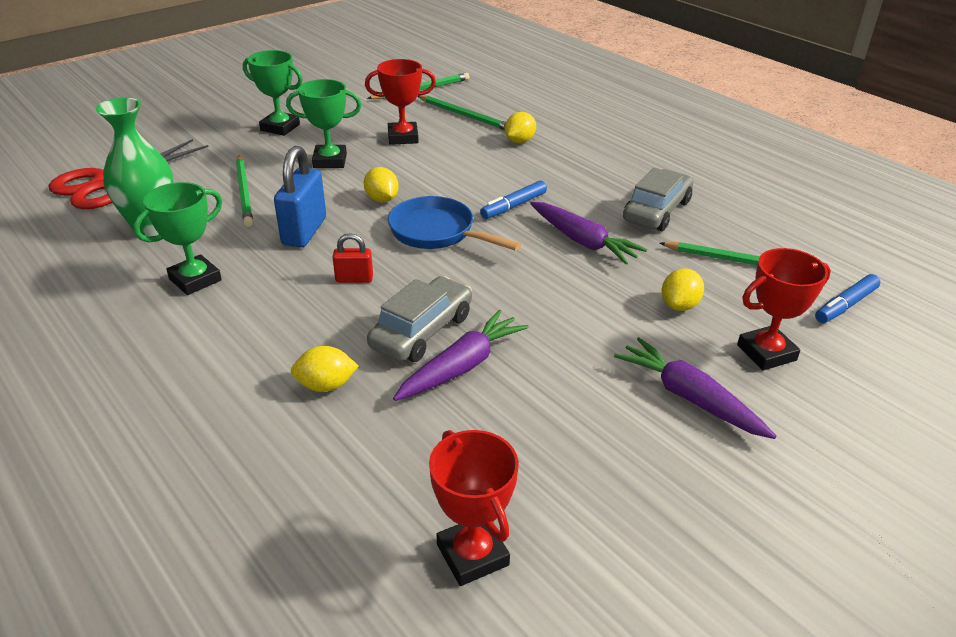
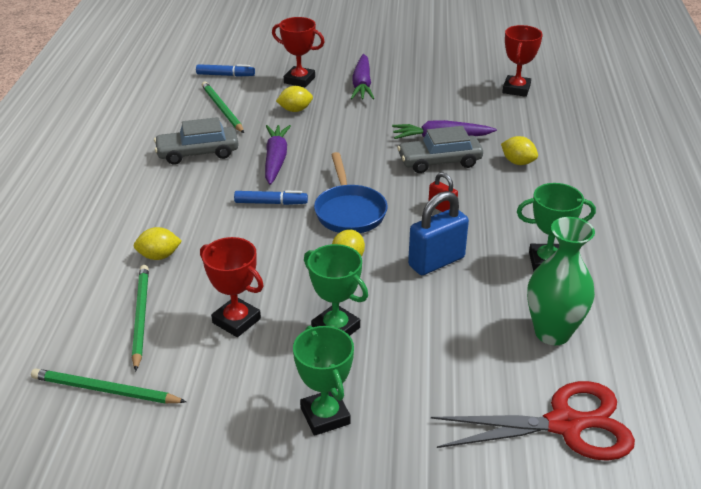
camera: 135 degrees left, 0 degrees up
(244, 192) = (446, 331): green pencil -> none

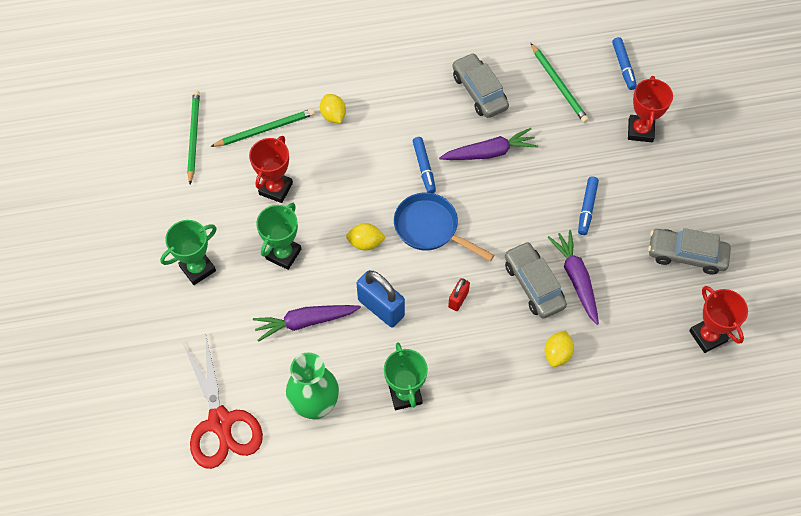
camera: 75 degrees right, 25 degrees up
(222, 109) = (558, 85): green pencil -> green pencil turned 105 degrees clockwise
(295, 110) = (580, 143): yellow lemon -> none
(349, 211) = (430, 228): blue pan -> blue pan turned 60 degrees clockwise
(362, 85) = (655, 187): purple carrot -> purple carrot (305, 322)
(367, 119) = (587, 208): none -> blue marker
(435, 84) = (686, 255): none -> grey car
(516, 89) = (707, 336): red trophy -> red trophy turned 60 degrees clockwise

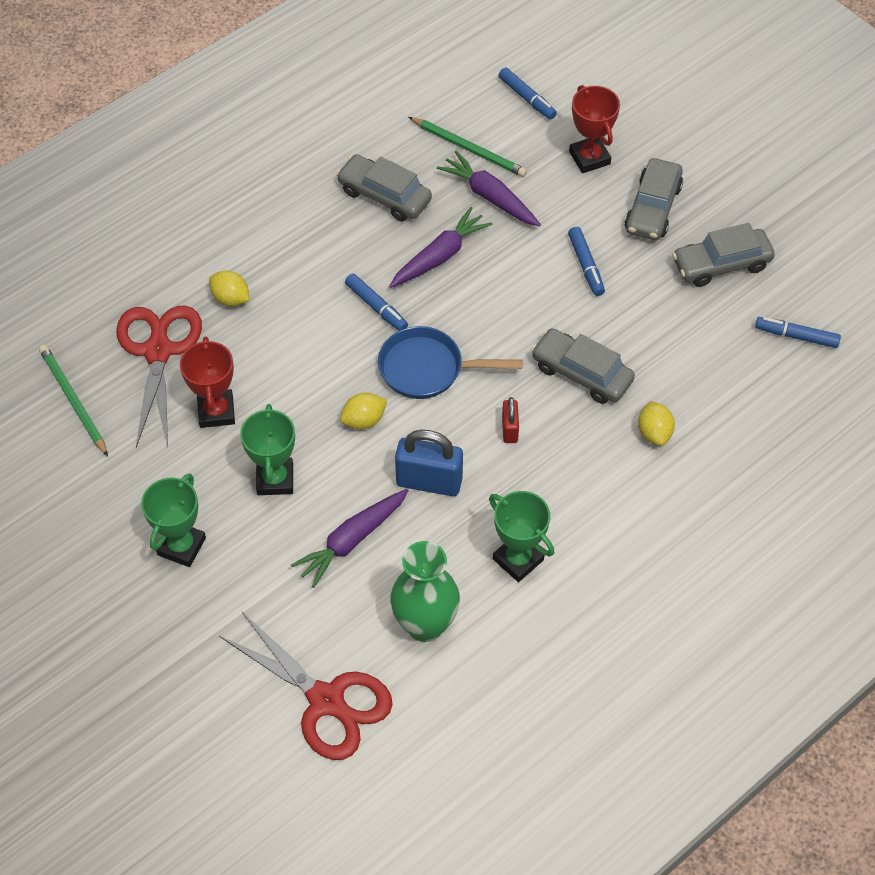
camera: 30 degrees left, 5 degrees down
(265, 129) = (158, 351): green pencil -> red scissors
(576, 279) = (622, 345): purple carrot -> purple carrot (489, 196)
(662, 189) = (652, 208): none -> grey car
(707, 336) = (796, 336): red trophy -> blue marker

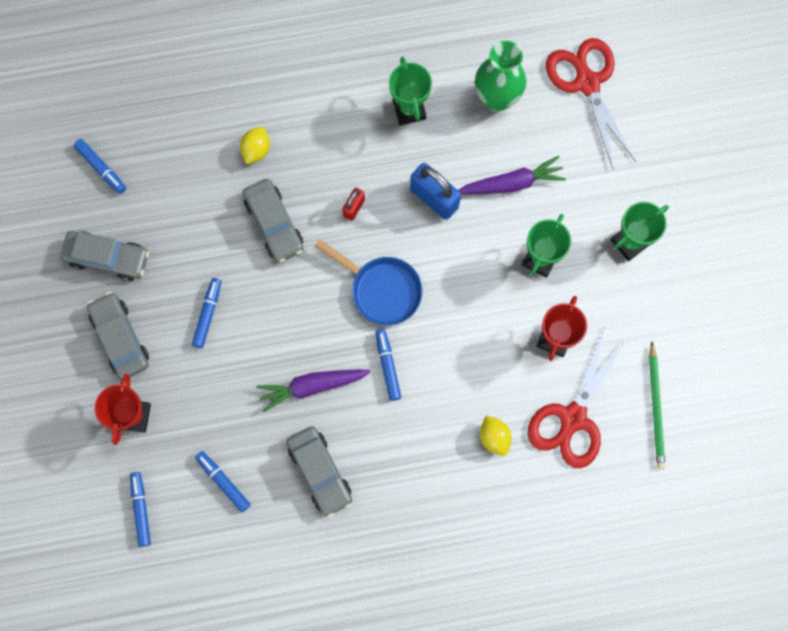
camera: 150 degrees left, 20 degrees up
(364, 420) = (452, 272): yellow lemon -> none
(469, 149) = (223, 482): green pencil -> blue marker
(489, 196) = (237, 422): purple carrot -> none
(652, 208) = (120, 338): grey car -> grey car turned 75 degrees counterclockwise

